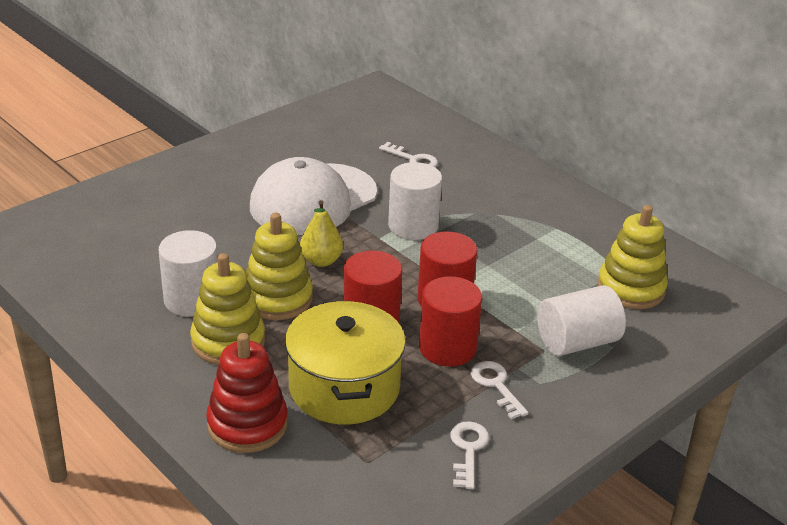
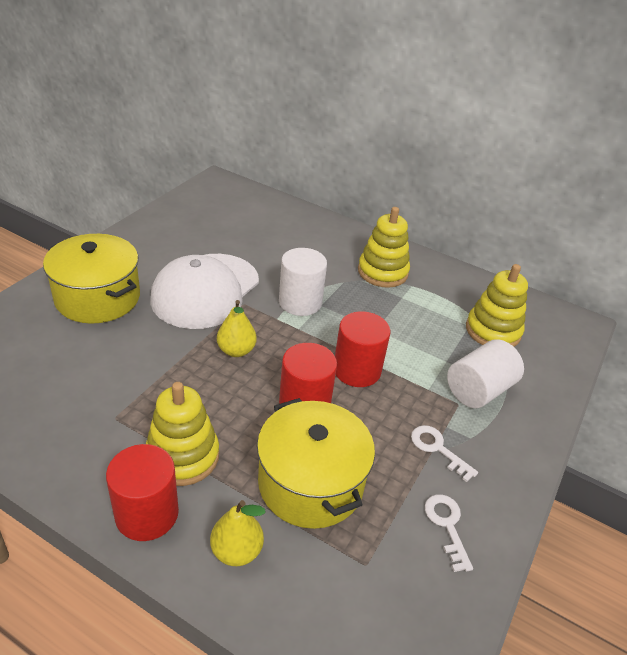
camera: 20 degrees left, 5 degrees up
(192, 299) = (131, 416): white cylinder -> none
(198, 191) = (98, 298): none -> yellow pot
(247, 424) = (237, 551): red stacking toy -> yellow pear
(277, 298) = (212, 398): yellow stacking toy -> yellow stacking toy (382, 272)
(413, 159) = (274, 240): white key -> none
(447, 348) = (381, 418): red cylinder -> red cylinder (147, 514)

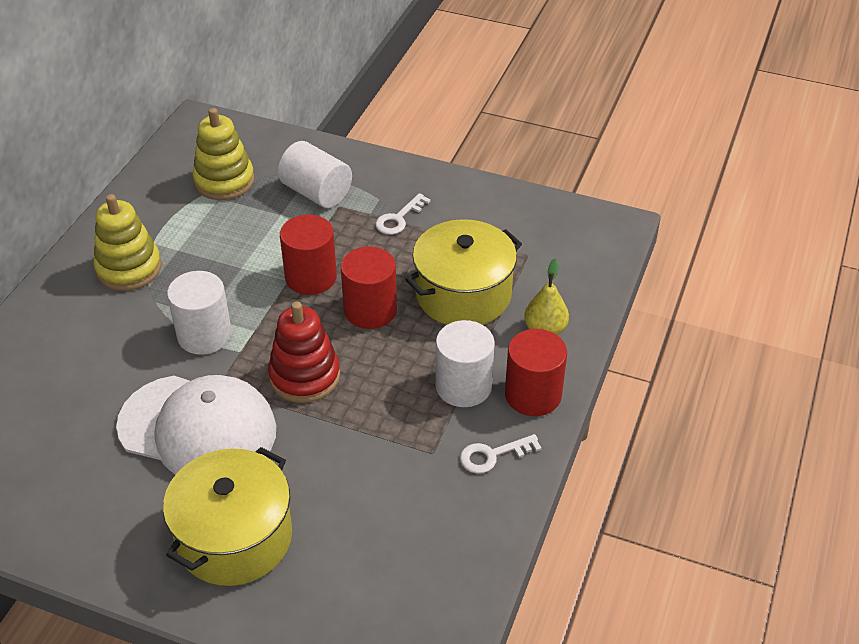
camera: 95 degrees left, 5 degrees up
(182, 456) = (463, 386): yellow stacking toy -> white cylinder
(236, 350) = (304, 376): yellow pear -> red stacking toy
(447, 525) = (476, 212): white key -> white key (492, 455)

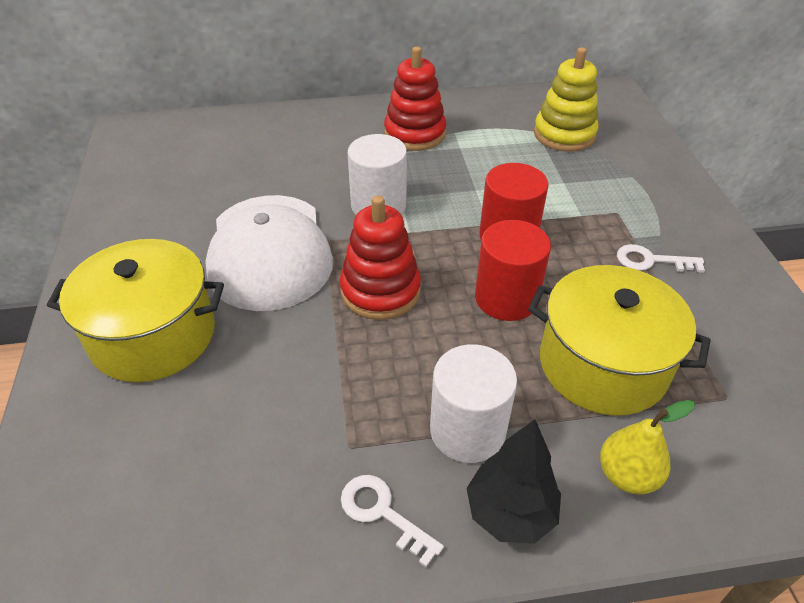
camera: 60 degrees right, 0 degrees up
(129, 268) = (415, 134): yellow stacking toy -> red stacking toy
(316, 193) = (616, 191): white cylinder -> none
(533, 395) = (510, 513): red cylinder -> black tree

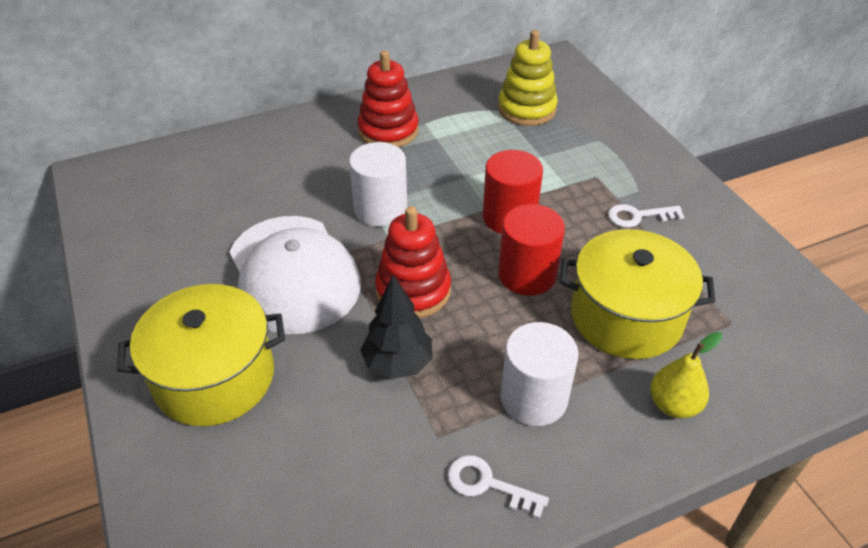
camera: 15 degrees left, 0 degrees up
(510, 513) = (591, 458): black tree -> black tree (398, 363)

